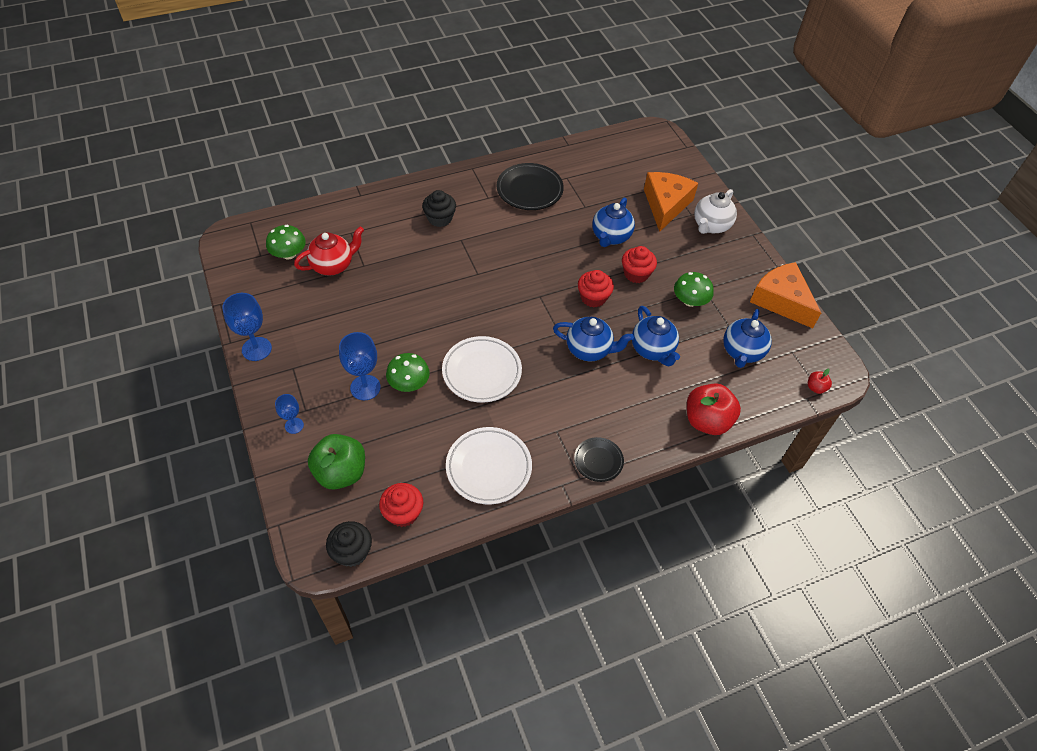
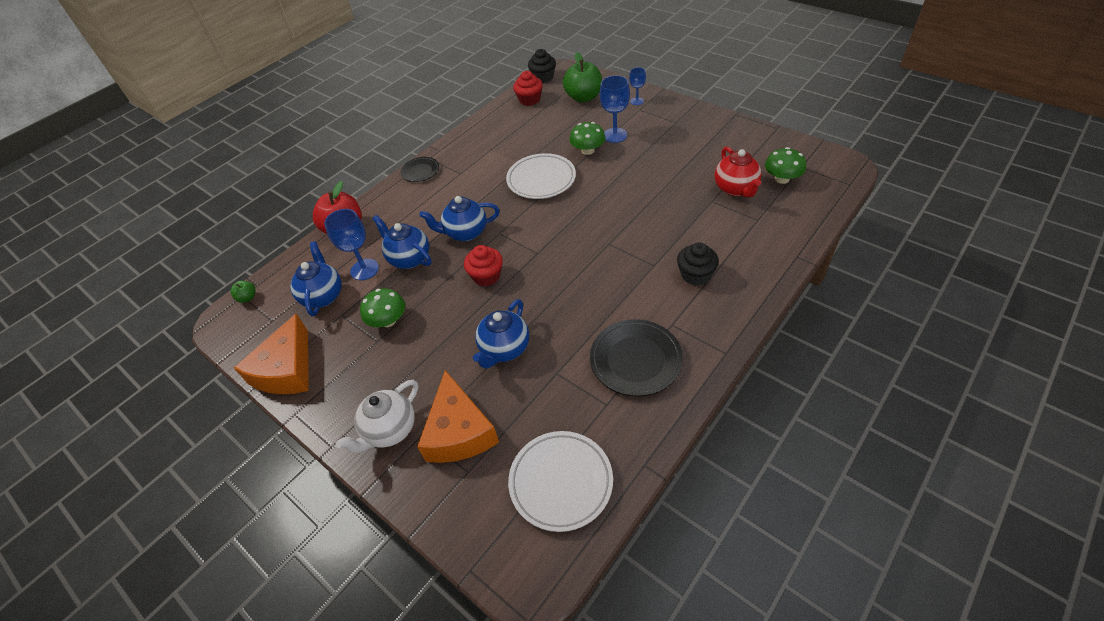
camera: 160 degrees right, 5 degrees down
(256, 349) = (713, 119): blue goblet -> blue goblet (364, 269)
(333, 265) = (735, 189): red teapot -> red teapot turned 45 degrees counterclockwise
(488, 467) = (494, 137): white plate -> white plate (561, 482)
(610, 237) = (504, 349): blue teapot -> blue teapot turned 150 degrees counterclockwise
(636, 274) = (455, 321): red cupcake -> none
(711, 226) = (390, 430): white teapot -> white teapot turned 150 degrees counterclockwise
(781, 301) = (287, 370): orange cheese -> orange cheese turned 75 degrees clockwise
(815, 388) = (248, 298): red apple -> green apple

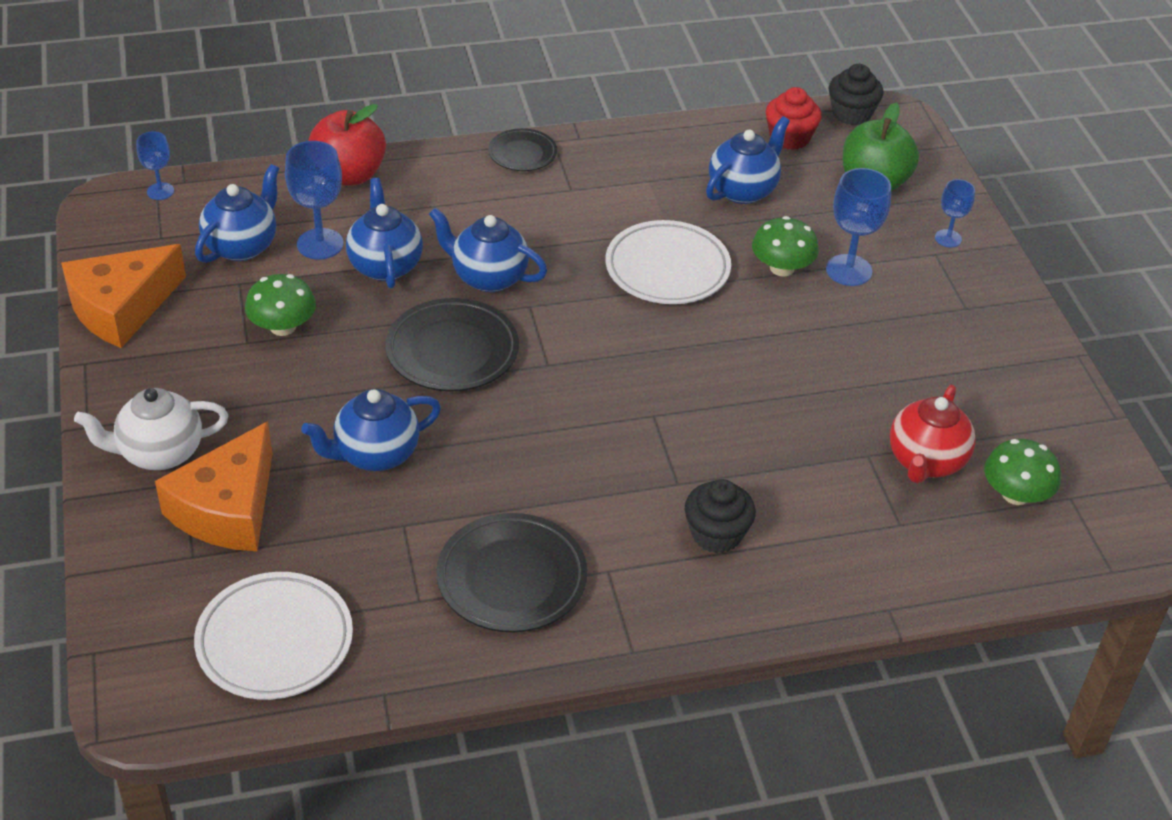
camera: 30 degrees right, 5 degrees down
(248, 298) = (160, 191): green apple -> blue goblet
(486, 276) = (452, 351): red cupcake -> black plate
(535, 130) = (743, 190): none -> blue teapot

